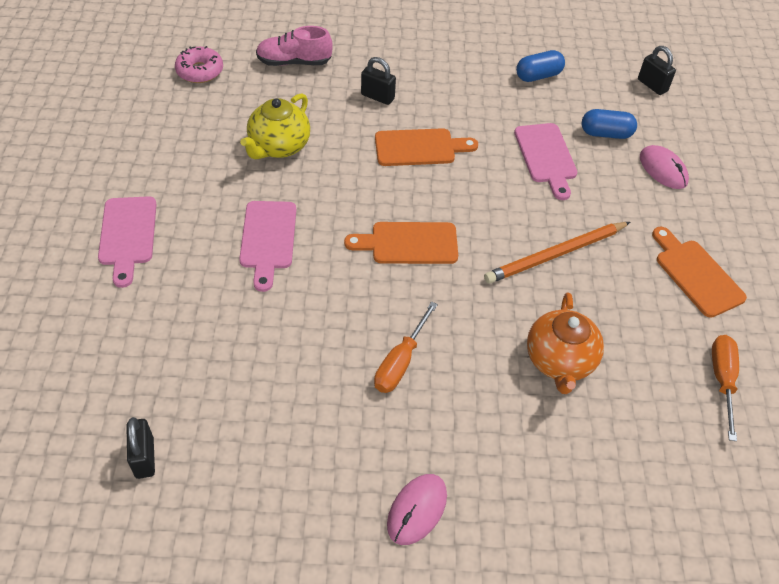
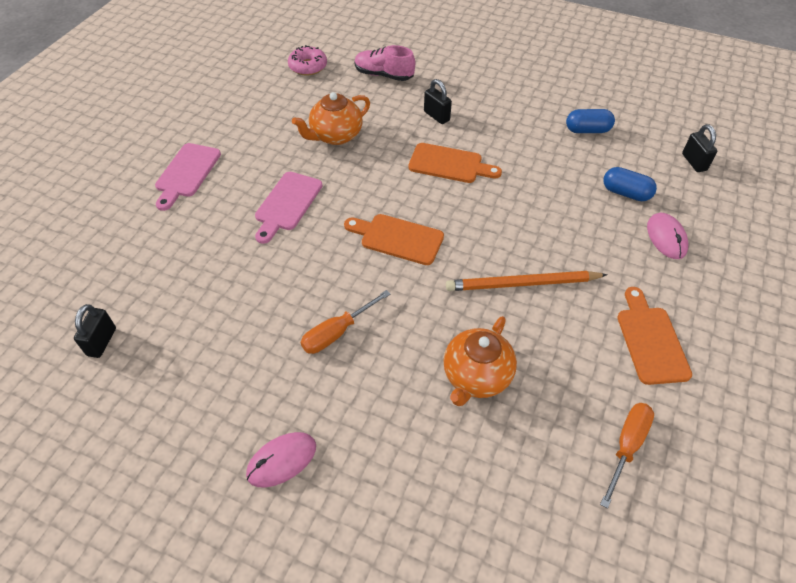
camera: 25 degrees right, 0 degrees up
(278, 147) = (335, 136): yellow teapot -> orange teapot
(546, 157) = (558, 199): pink cutting board -> none

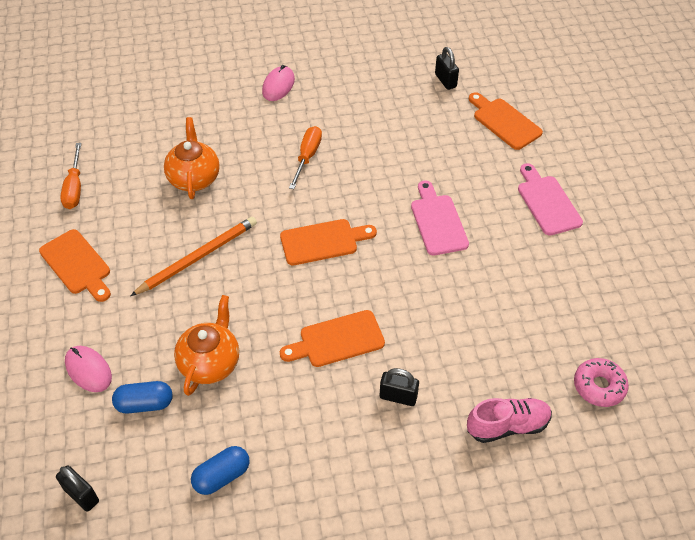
camera: 145 degrees right, 0 degrees up
(117, 259) = (504, 122): none -> orange cutting board
(335, 136) = (471, 310): orange teapot -> orange teapot (210, 363)

